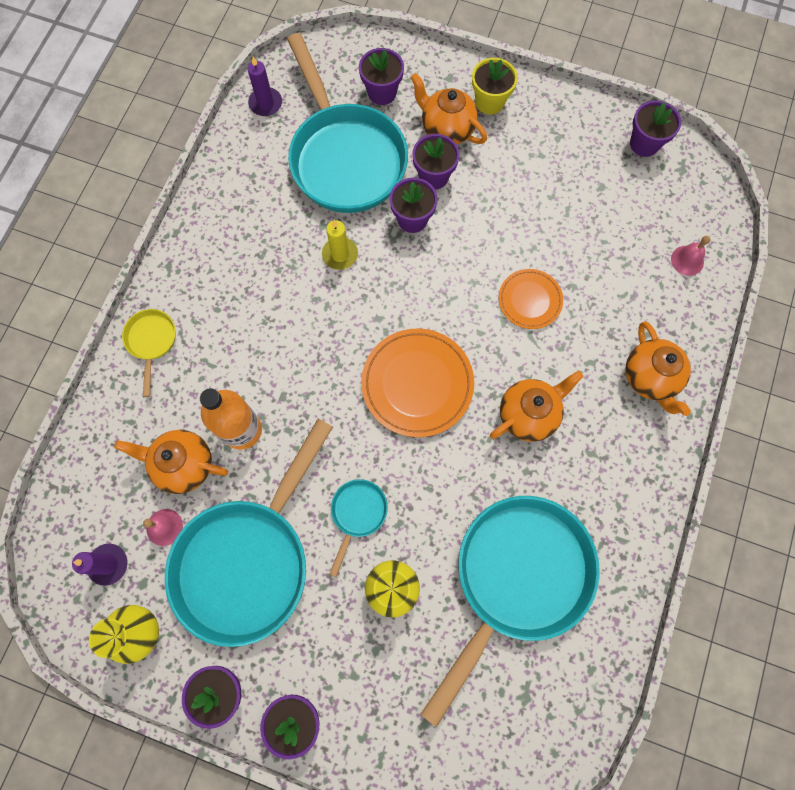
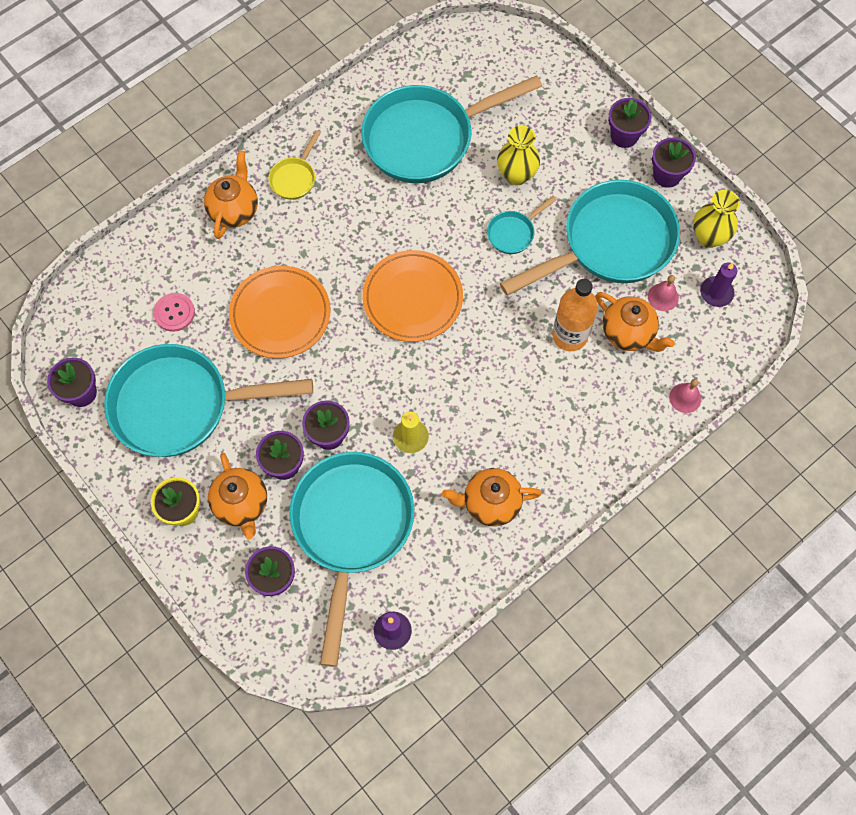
camera: 150 degrees left, 5 degrees down
(151, 342) = (611, 446): yellow pan -> yellow pan (294, 178)
(528, 414) = (343, 233): orange teapot -> orange teapot (490, 503)
(530, 300) = (280, 314): orange plate -> orange plate, size x1.68
(555, 177) = (181, 405): none -> turquoise pan
(624, 250) = (174, 313): none -> pink button
(687, 260) = (132, 278): pink bell -> pink bell (685, 398)

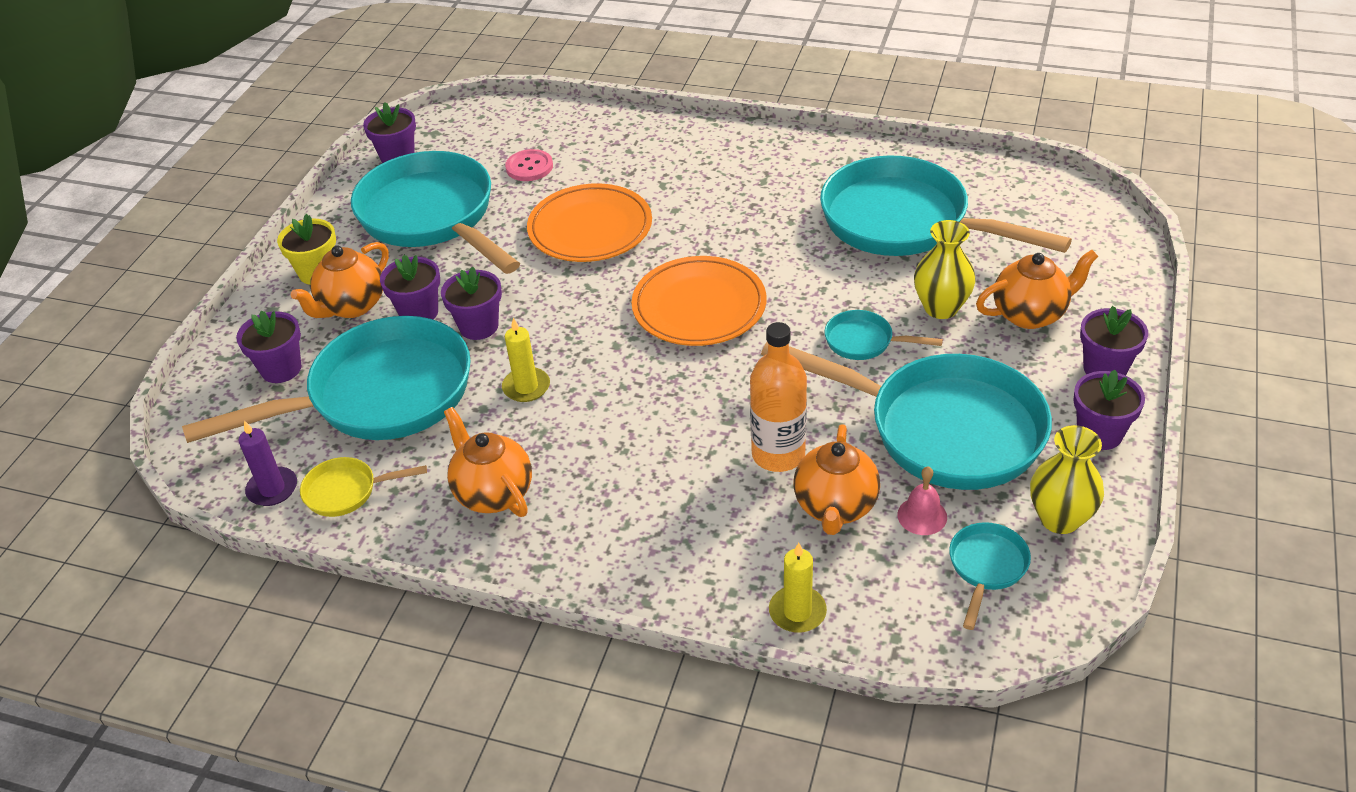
camera: 60 degrees right, 25 degrees down
(234, 210) = (677, 147): orange teapot -> orange teapot (1030, 314)
(294, 178) = (754, 164): yellow pan -> yellow pan (347, 491)
(685, 398) = (797, 612): pink bell -> yellow candle
(716, 293) = (986, 568): purple candle -> turquoise pan

